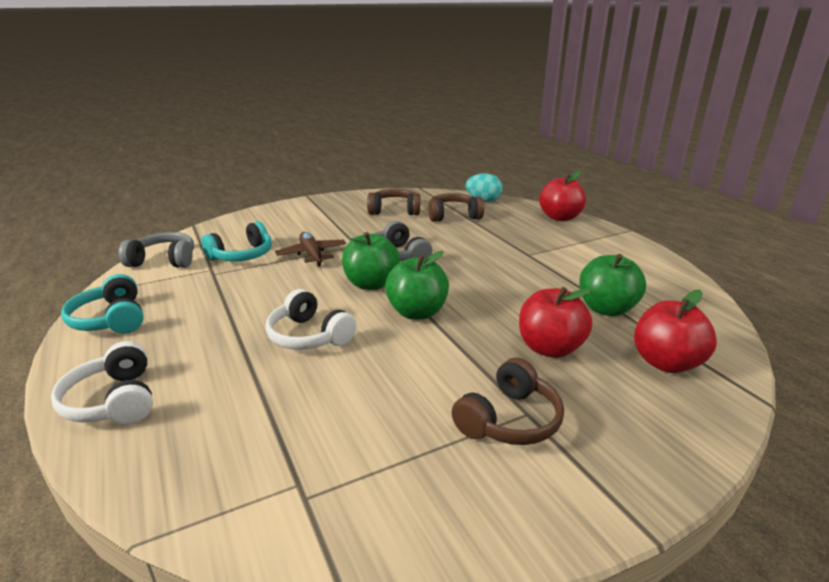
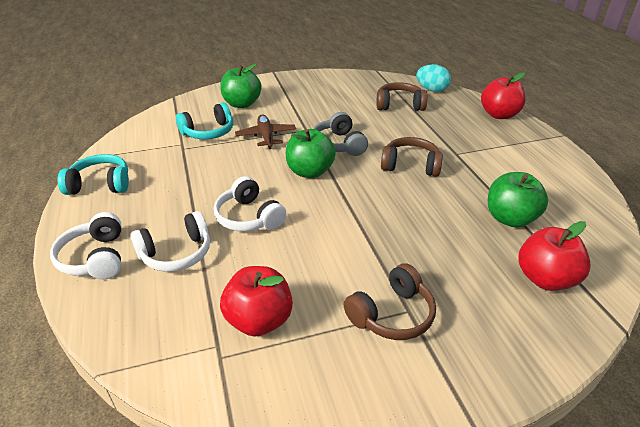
camera: 10 degrees right, 10 degrees up
(111, 319) = (100, 185): turquoise headphones -> turquoise headphones turned 105 degrees clockwise
(164, 261) = (146, 132): grey headphones -> none
(224, 384) = (176, 253): none -> white headphones
(394, 211) = (347, 95): brown headphones -> brown headphones (410, 165)
(417, 312) = (342, 204): green apple -> green apple (242, 104)
(550, 348) = (446, 252): red apple -> red apple (259, 320)

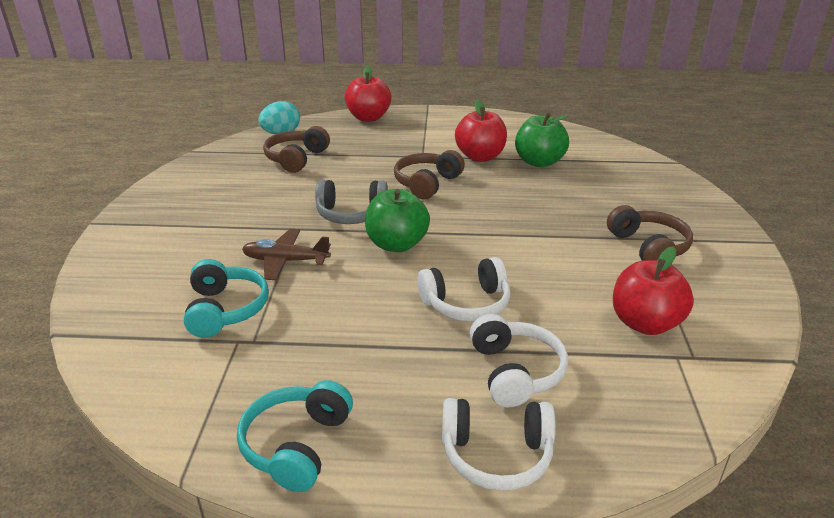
camera: 70 degrees left, 5 degrees down
(242, 104) = (167, 266): green apple -> none
(545, 279) = (619, 171): red apple -> red apple (480, 157)

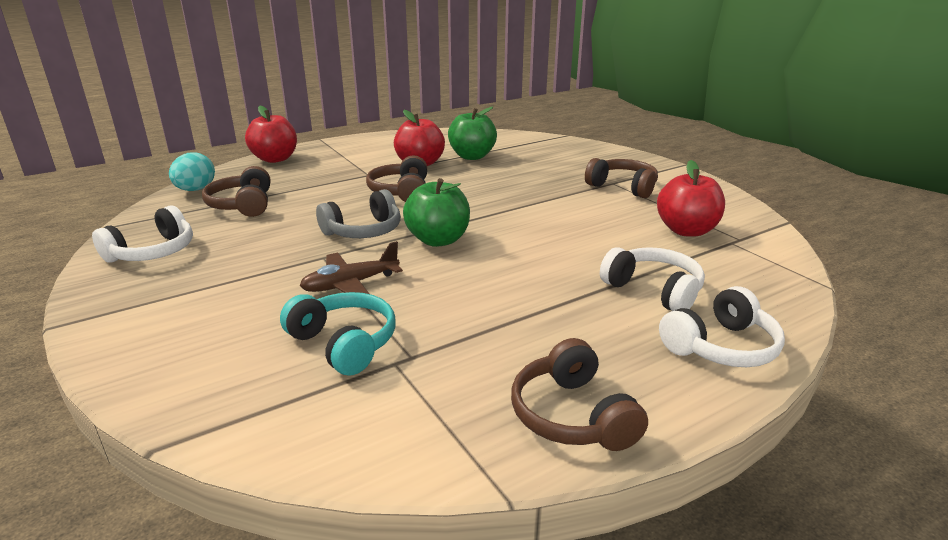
camera: 35 degrees left, 5 degrees down
(297, 445) = (572, 415): turquoise headphones -> brown headphones
(466, 303) = (554, 261): white headphones -> white headphones (153, 252)

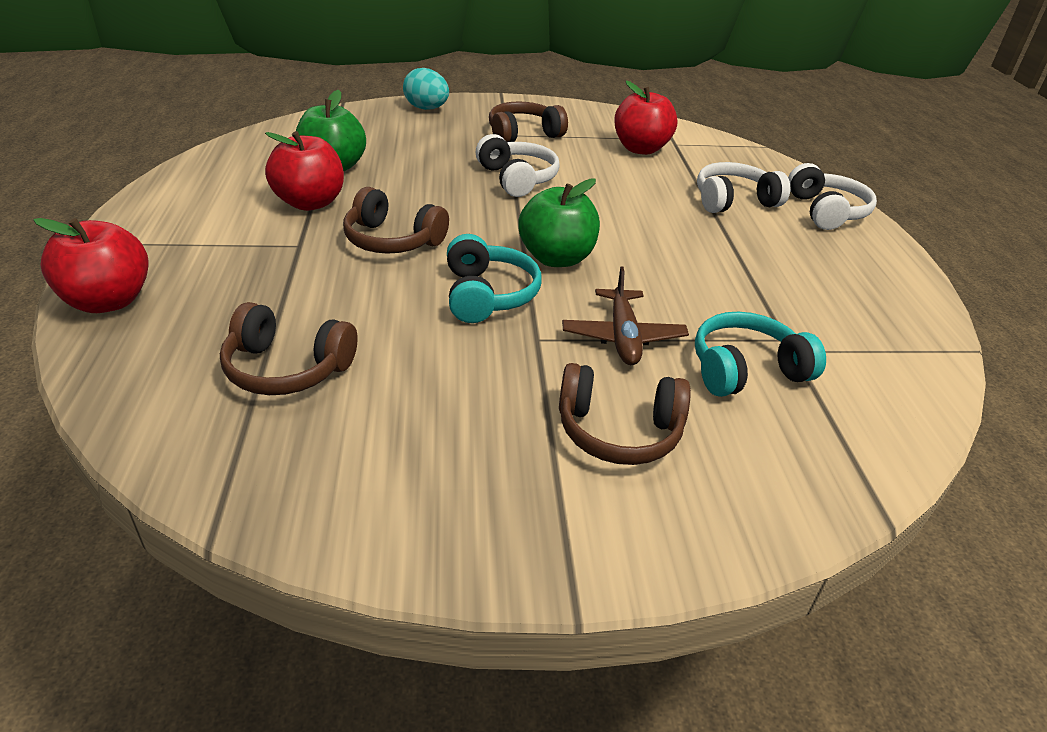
camera: 65 degrees left, 10 degrees up
(153, 252) = (387, 484): white headphones -> white headphones (517, 179)
(195, 190) = (149, 406): turquoise egg -> turquoise egg (426, 109)
(363, 231) = (487, 295): grey headphones -> turquoise headphones
(572, 415) = (892, 294): brown headphones -> brown headphones (618, 431)

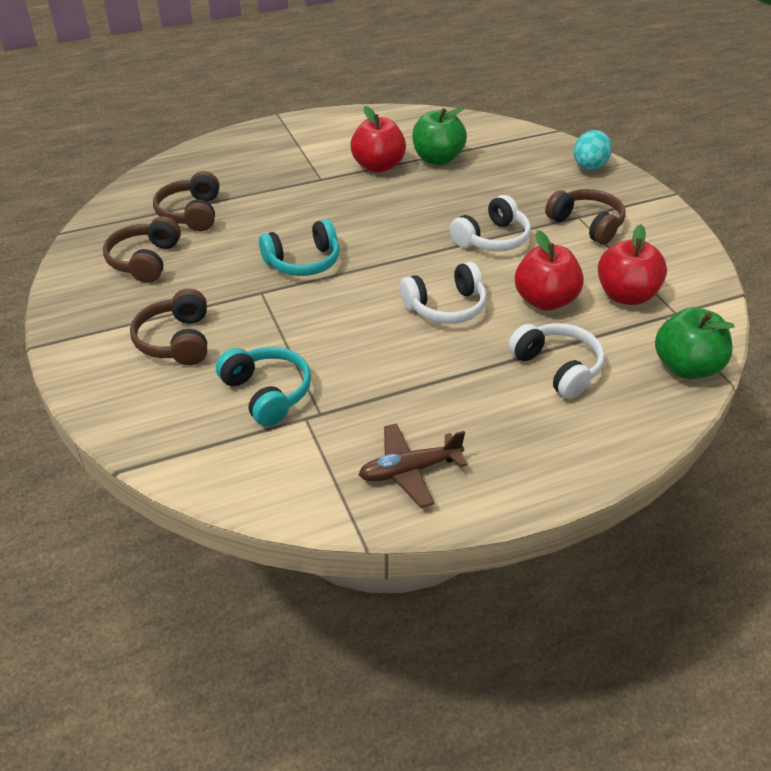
camera: 75 degrees right, 5 degrees up
(108, 301) = (227, 145): red apple -> red apple (545, 300)
(392, 240) = (350, 209): brown headphones -> brown headphones (145, 261)
(556, 258) = (372, 282): green apple -> green apple (686, 367)
(622, 337) = (281, 328): brown plane -> brown plane (410, 470)
(826, 211) = (589, 437): white headphones -> white headphones (446, 307)

